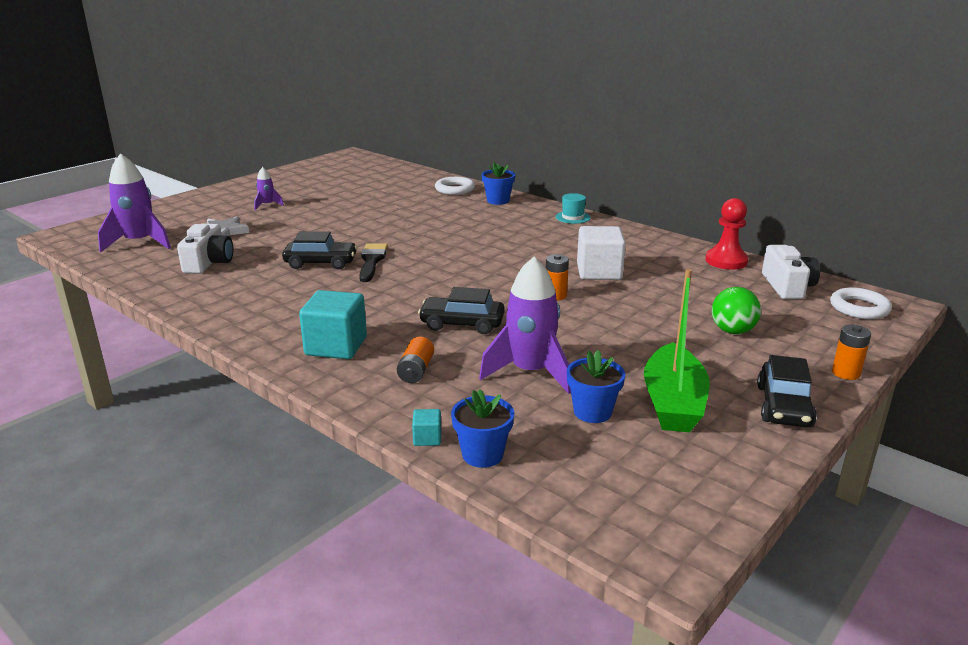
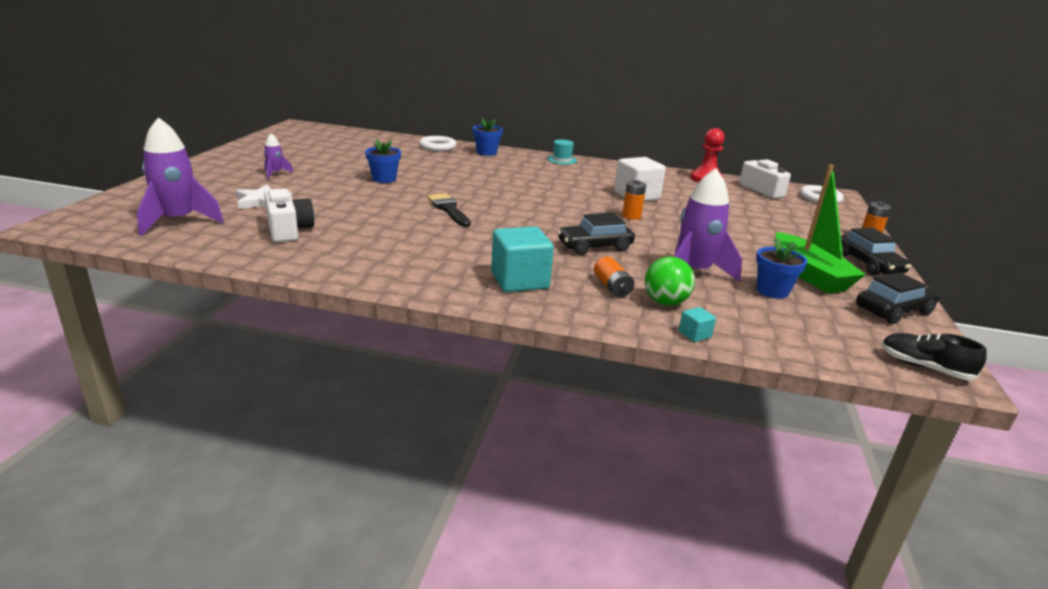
camera: 30 degrees left, 0 degrees up
(321, 263) = (404, 216): black car -> black car (893, 310)
(482, 455) = (748, 337): blue flower pot -> blue flower pot (384, 179)
(644, 543) = (924, 367): none -> black shoe
(732, 331) = (774, 223): green ball -> green ball (665, 302)

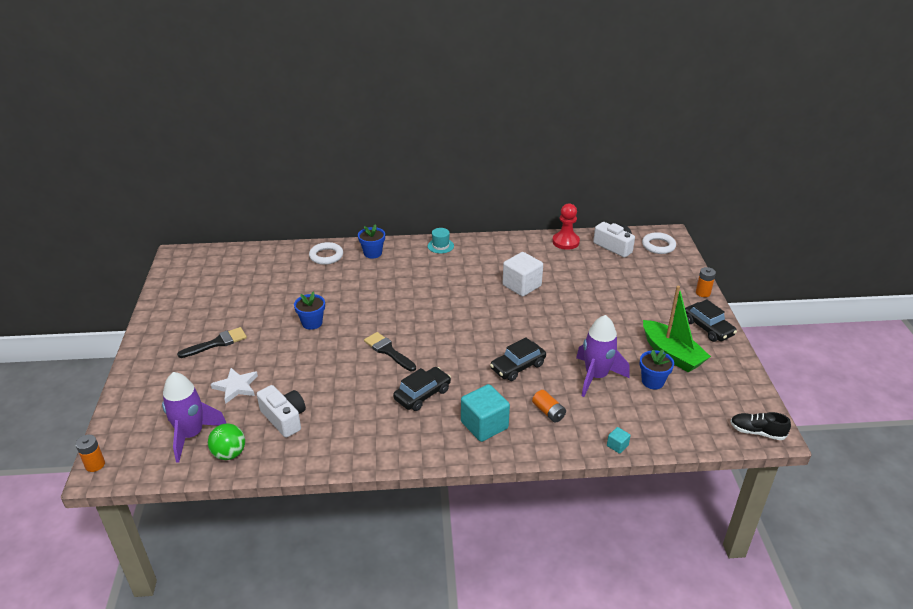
camera: 15 degrees left, 10 degrees up
(275, 173) = (217, 343): purple rocket -> black brush
(631, 216) = (528, 317): orange battery -> orange battery (95, 465)
(665, 302) = (588, 417): green ball -> green ball (229, 454)
(893, 310) = (731, 378): black car -> black car (422, 394)

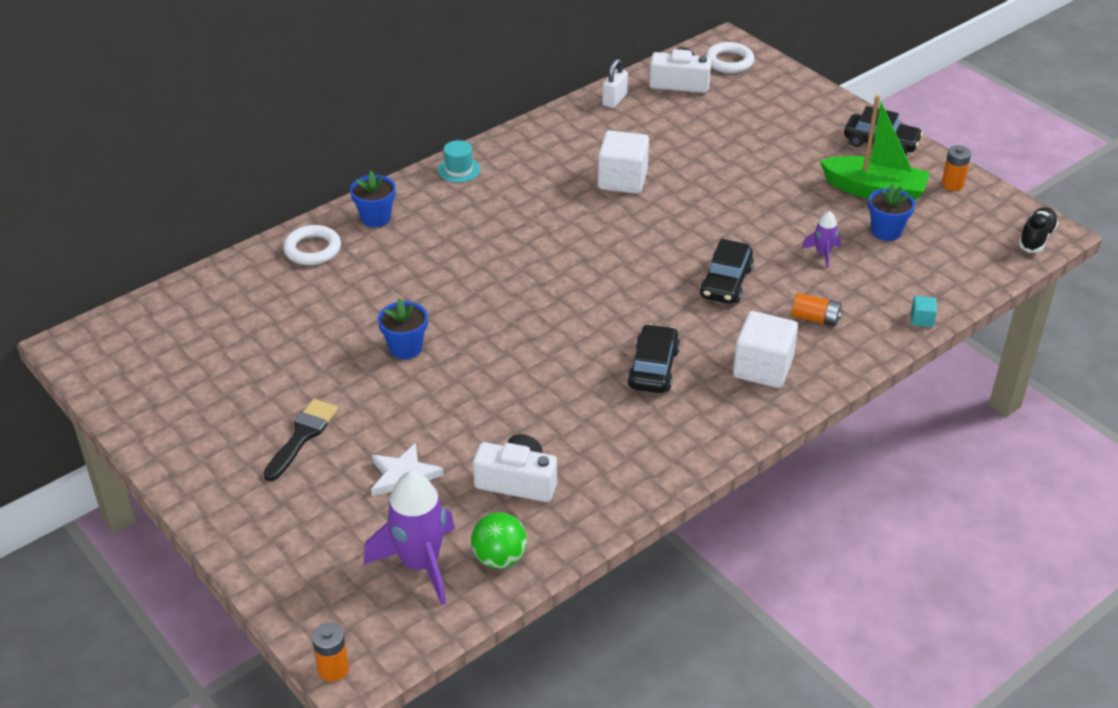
camera: 35 degrees left, 5 degrees up
(388, 351) = (550, 336): black brush -> none
(484, 425) = (762, 368): turquoise cube -> white cube
(565, 242) = (614, 100): red pawn -> white padlock
(596, 376) = (822, 253): purple rocket -> purple rocket, size x0.49
(703, 293) = (835, 102): orange battery -> orange battery (952, 184)
(757, 432) = (1036, 238): black shoe -> black shoe turned 135 degrees clockwise

